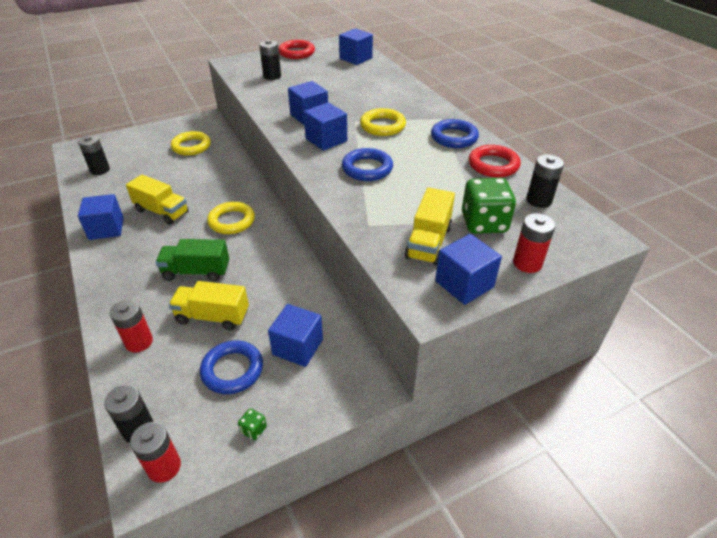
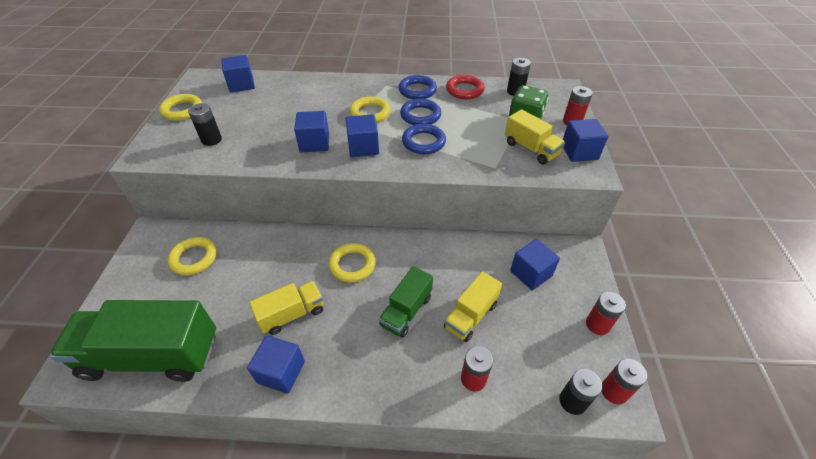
camera: 60 degrees left, 5 degrees up
(100, 170) = (152, 355): black battery -> green truck
(232, 370) = (536, 320): blue ring -> blue ring (420, 115)
(253, 429) = (597, 324): green dice -> red battery
(296, 53) = (182, 110): red ring -> yellow ring

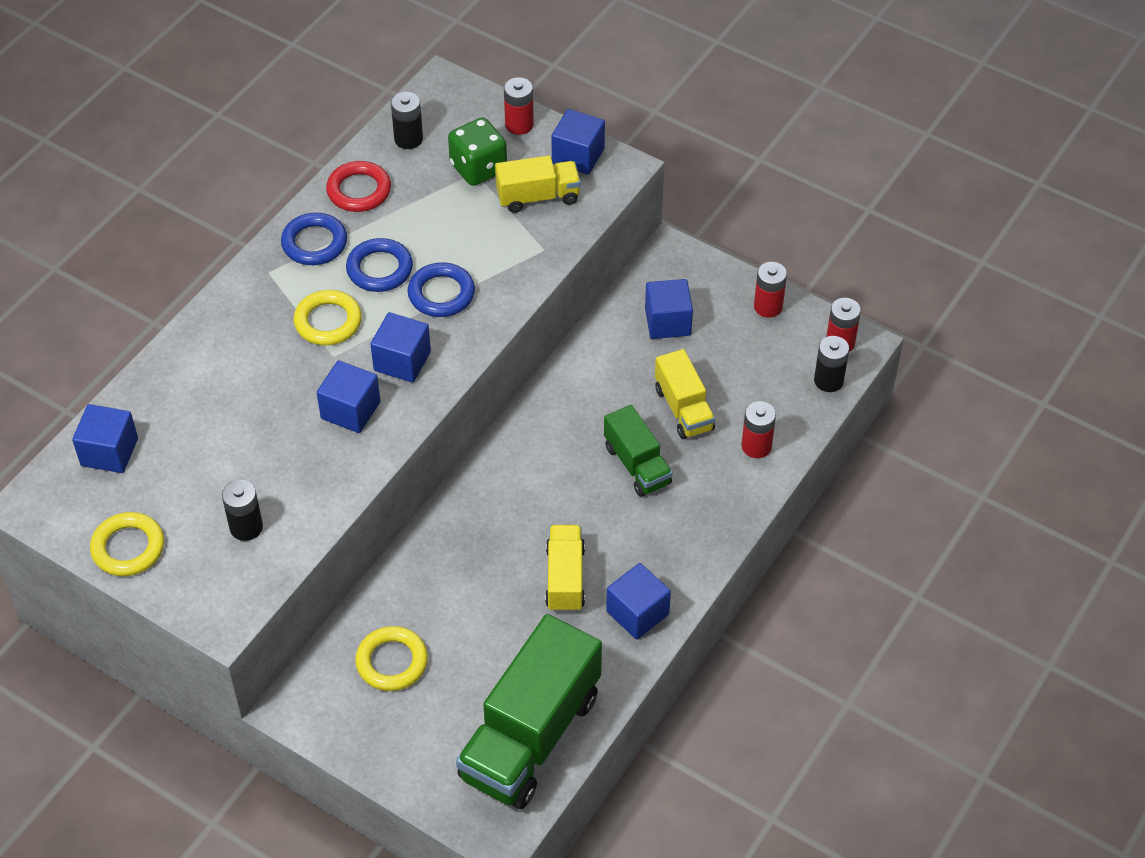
camera: 60 degrees left, 5 degrees up
(352, 265) = (531, 489): yellow ring -> none

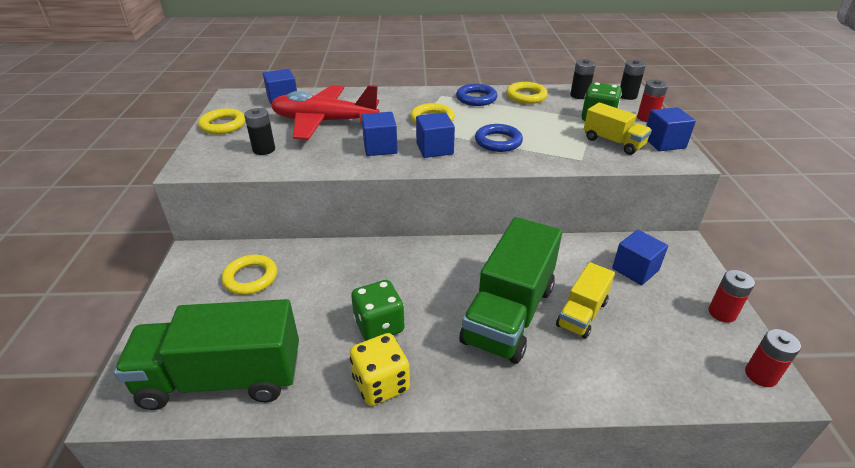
camera: 55 degrees right, 15 degrees down
(226, 434) = (324, 122): none -> red plane
(359, 190) = (526, 96): red ring -> yellow ring
(379, 269) = (487, 119): blue ring -> none
(565, 578) = (379, 326): yellow truck -> green dice
(637, 465) = (509, 314): green truck -> green truck, size x1.88
(637, 613) = (381, 384): blue cube -> yellow dice
(756, 446) = (603, 374): red battery -> none
(828, 381) = (719, 388): black battery -> black battery (627, 96)

